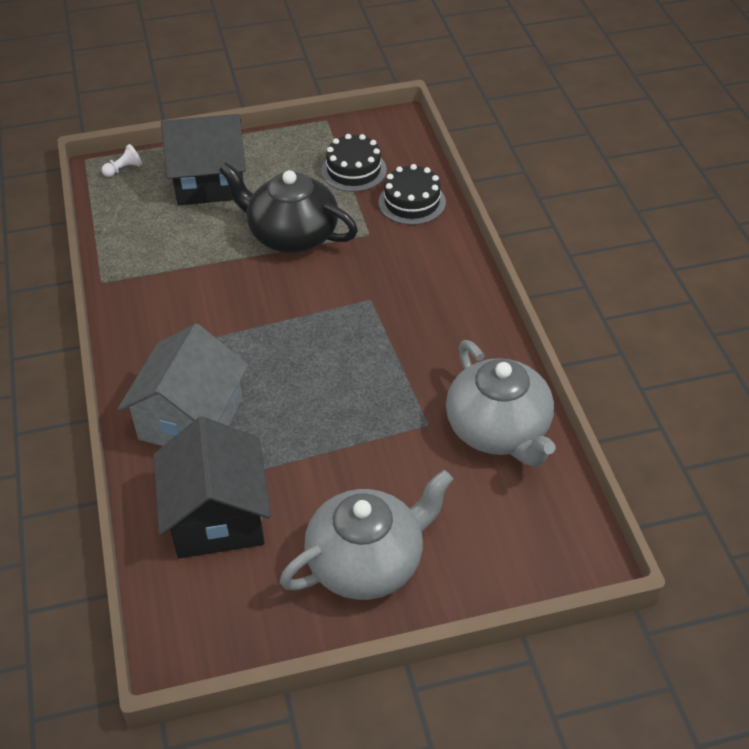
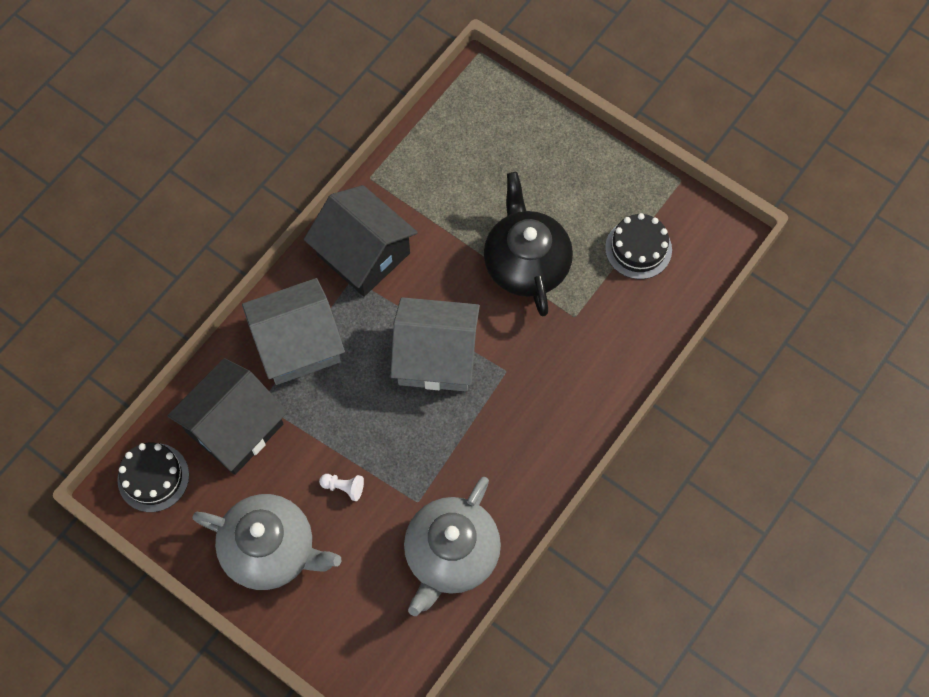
camera: 50 degrees right, 20 degrees up
(124, 169) = (493, 87): white pawn -> white pawn (343, 487)
(210, 181) = (533, 157): black house -> black house (363, 254)
(309, 334) = (436, 356): none -> grey house
(412, 202) = (639, 320): black cake -> black cake (153, 477)

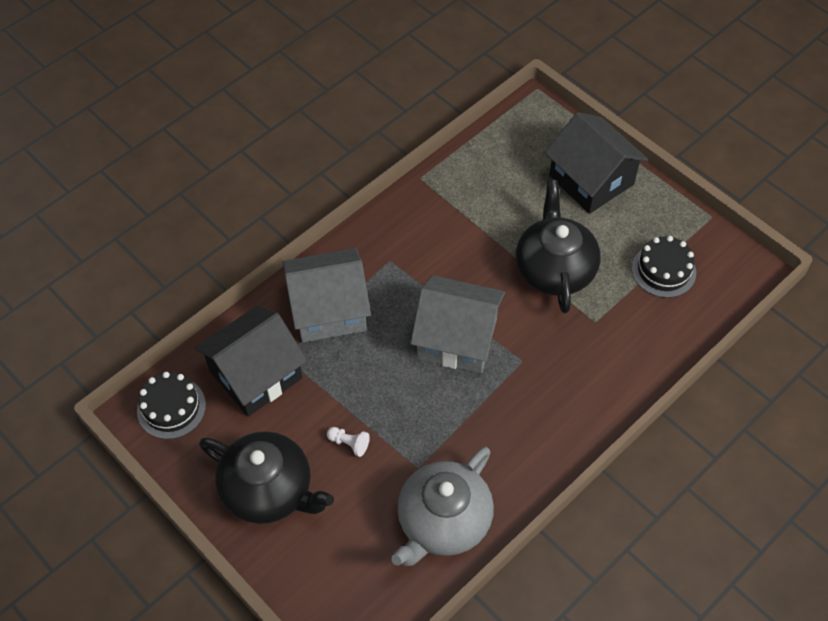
camera: 10 degrees right, 10 degrees down
(271, 549) = (269, 490): grey teapot -> black teapot
(363, 254) = (403, 241): black house -> black house (591, 180)

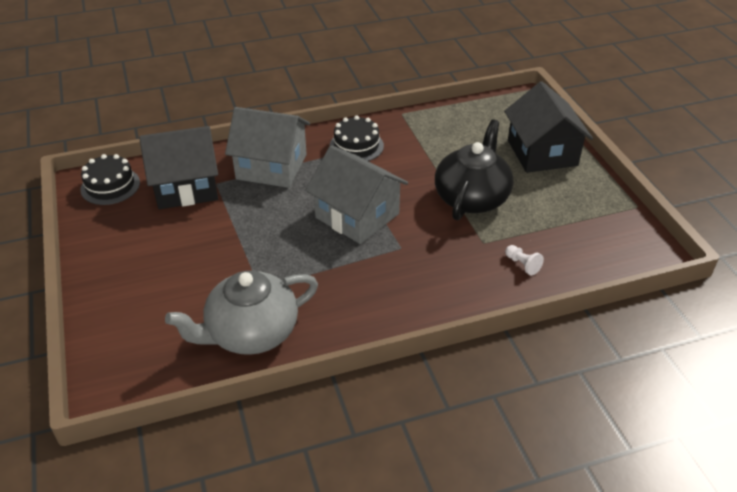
camera: 25 degrees right, 15 degrees down
(269, 490) = (134, 259): black teapot -> none
(349, 443) = (218, 252): white pawn -> white pawn (522, 264)
(663, 270) = (569, 228): black cake -> black cake (356, 146)

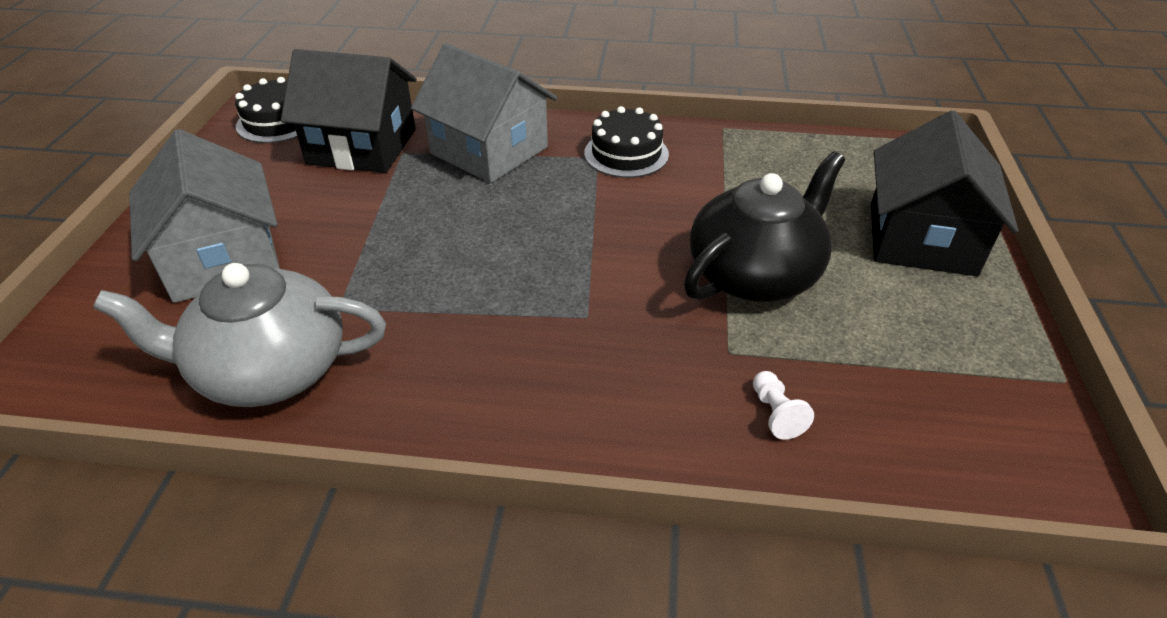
camera: 25 degrees right, 0 degrees up
(357, 216) = (555, 248): grey house -> grey house (223, 259)

